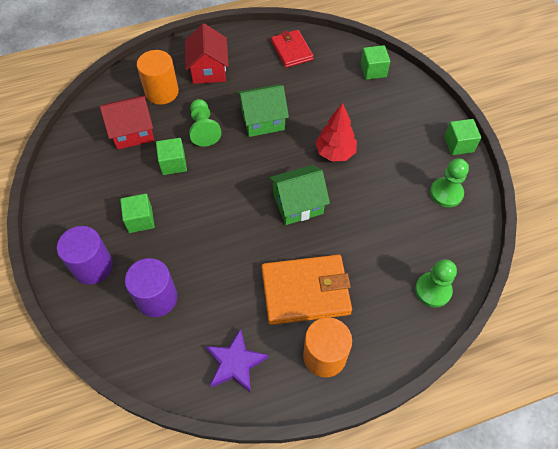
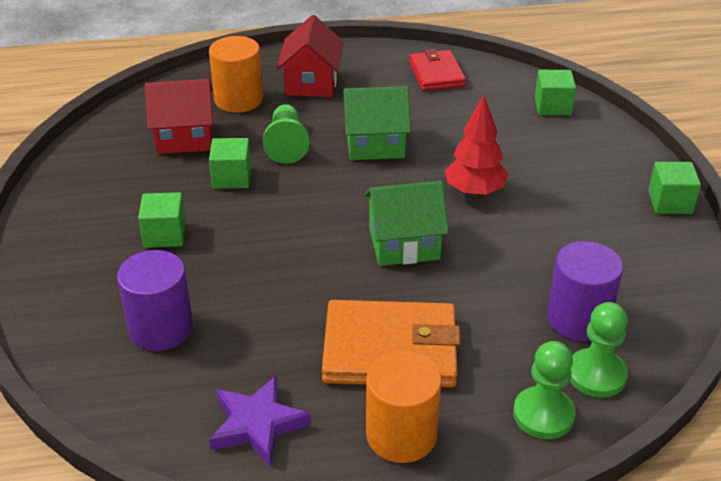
camera: 10 degrees right, 20 degrees down
(93, 266) = (79, 279): purple cylinder -> purple cylinder (578, 319)
(446, 193) = (639, 258): green pawn -> green pawn (543, 415)

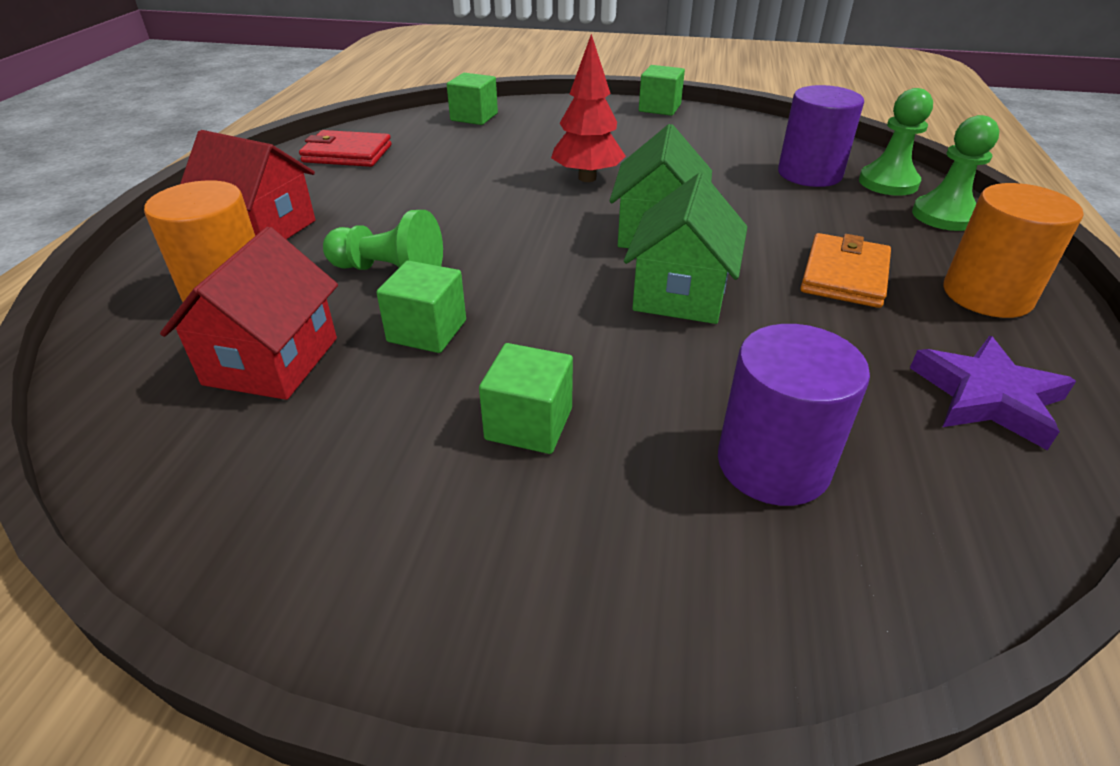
camera: 70 degrees left, 0 degrees up
(375, 144) = (449, 213): green house -> green house (680, 293)
(390, 350) = (844, 275): orange wallet -> orange wallet, size x0.63

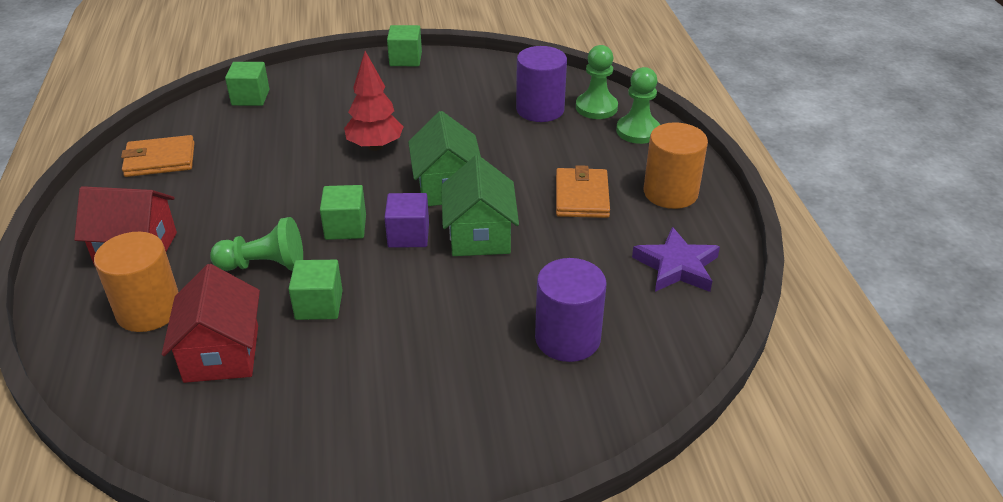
camera: 20 degrees left, 0 degrees up
(347, 154) = (160, 160): red wallet -> orange wallet
(529, 424) = (418, 351): green cube -> green cube (345, 227)
(584, 275) = (408, 235): none -> purple cube

